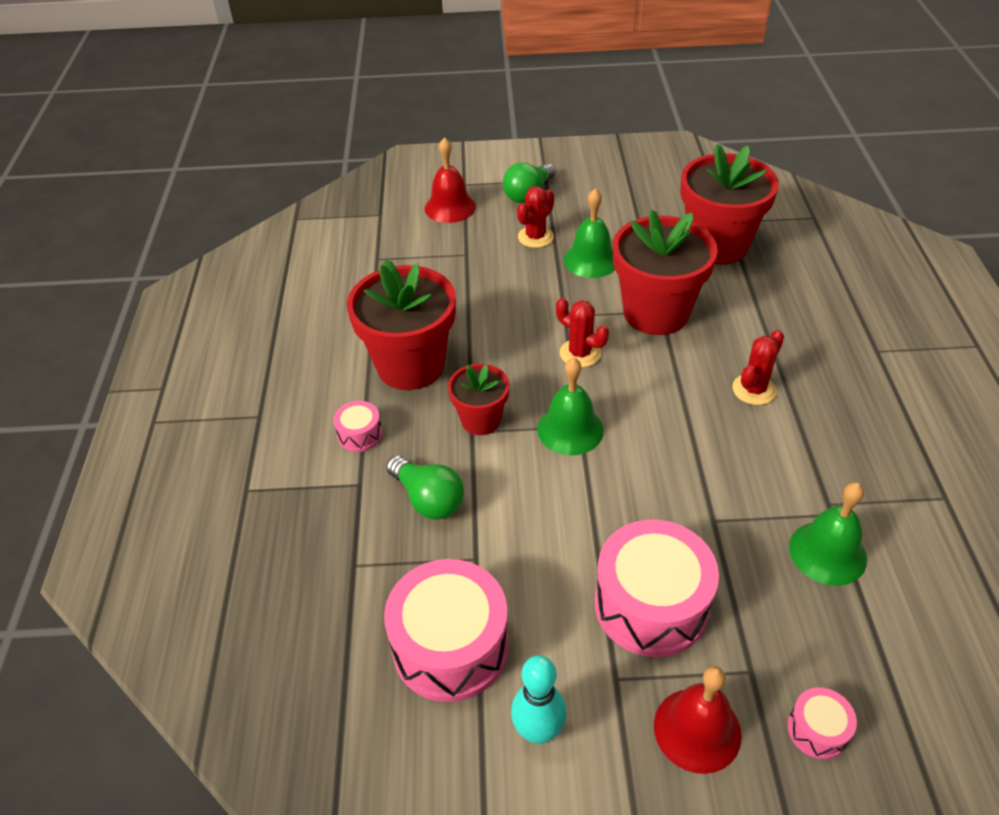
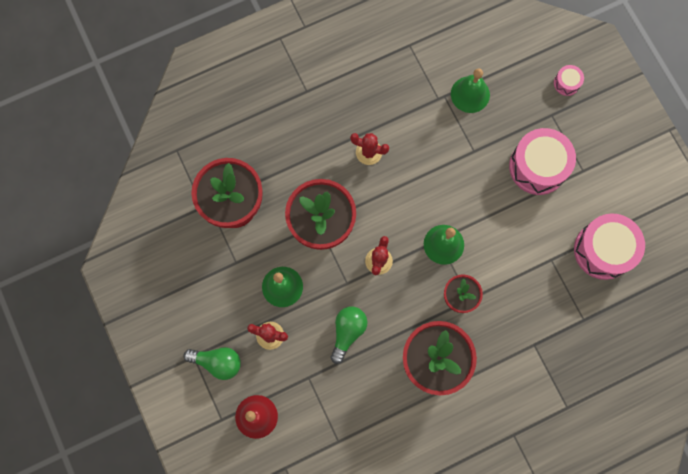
camera: 115 degrees left, 30 degrees up
(360, 434) = (500, 364): pink drum -> none
(428, 499) = (527, 301): green light bulb -> green light bulb (347, 332)
(538, 731) = (623, 195): turquoise bowling pin -> none
(697, 730) = (590, 130): red bell -> none

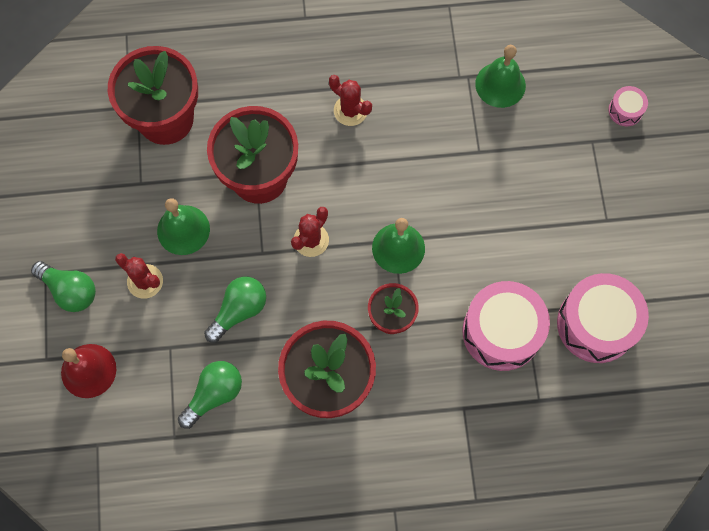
camera: 20 degrees right, 5 degrees down
(354, 400) = (214, 394): none -> green light bulb
(538, 167) = (551, 196): pink drum -> pink drum (501, 332)

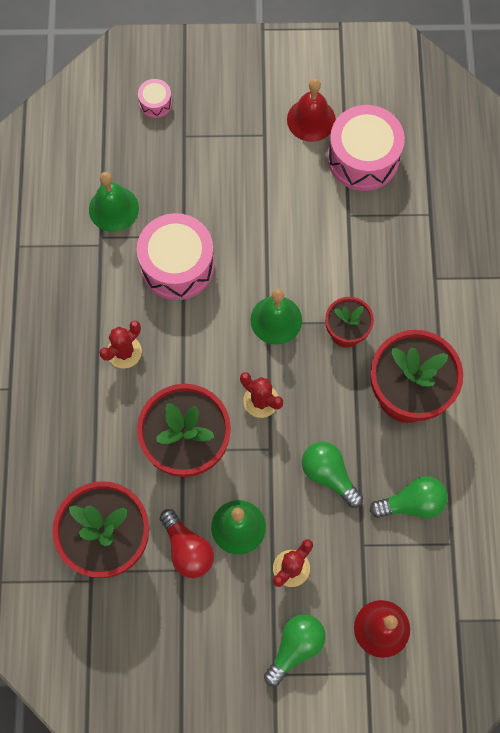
camera: 85 degrees left, 0 degrees up
(160, 186) = (187, 549): none -> red light bulb
(214, 394) = (412, 503): green light bulb -> green light bulb turned 120 degrees clockwise
(501, 332) = (365, 237): pink drum -> pink drum (177, 265)
(633, 266) = (311, 119): none -> red bell

